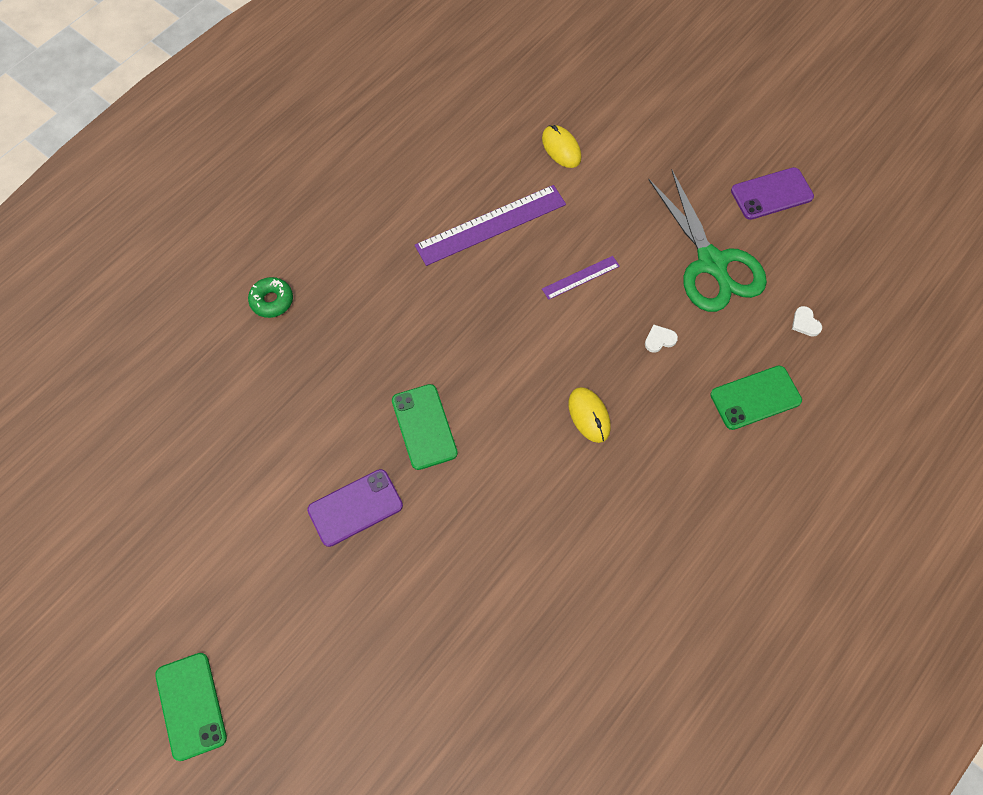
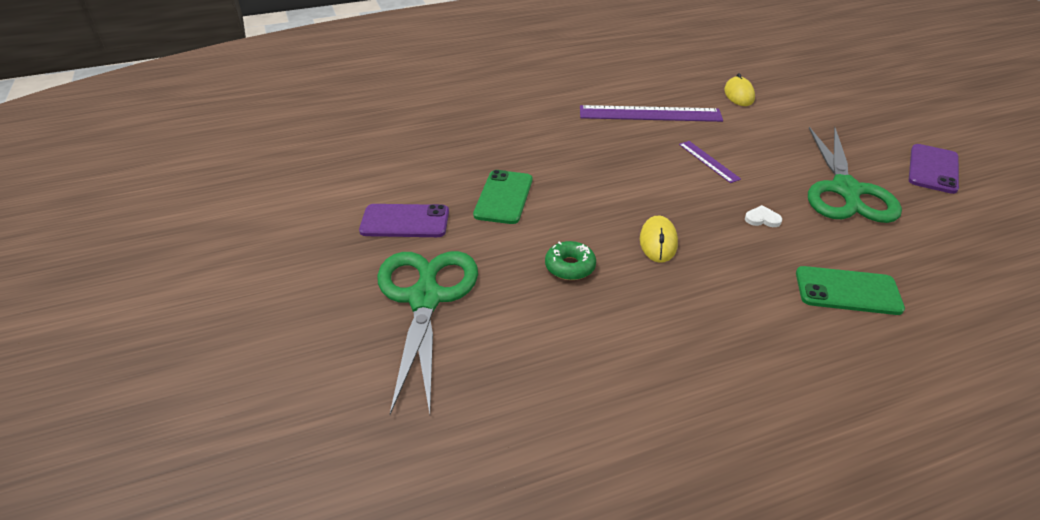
camera: 30 degrees right, 25 degrees down
(191, 706) = (159, 284): green phone -> none
(272, 301) = (450, 101): green donut -> green donut (570, 266)
(438, 589) = (425, 299): none -> green scissors
(580, 277) = (708, 161): purple ruler -> purple ruler turned 60 degrees clockwise
(771, 194) = (933, 169): purple phone -> purple phone turned 75 degrees counterclockwise
(805, 323) = (934, 259): white heart -> none

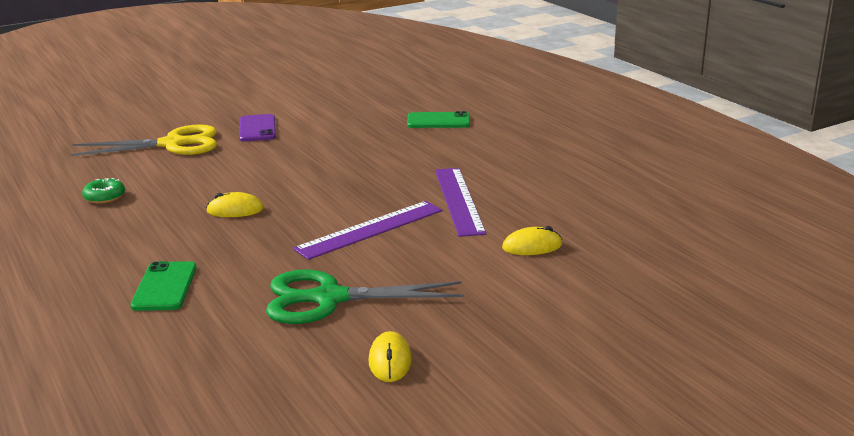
camera: 80 degrees right, 15 degrees down
(425, 299) = (172, 144): green scissors -> yellow scissors
(503, 197) = (292, 154): green phone -> green phone (438, 121)
(570, 266) = (204, 181): green donut -> green donut (104, 197)
(708, 161) = (370, 229): purple ruler -> purple ruler, size x1.96
(762, 219) = (272, 253): white heart -> none
(933, 169) = (390, 361): purple phone -> yellow mouse

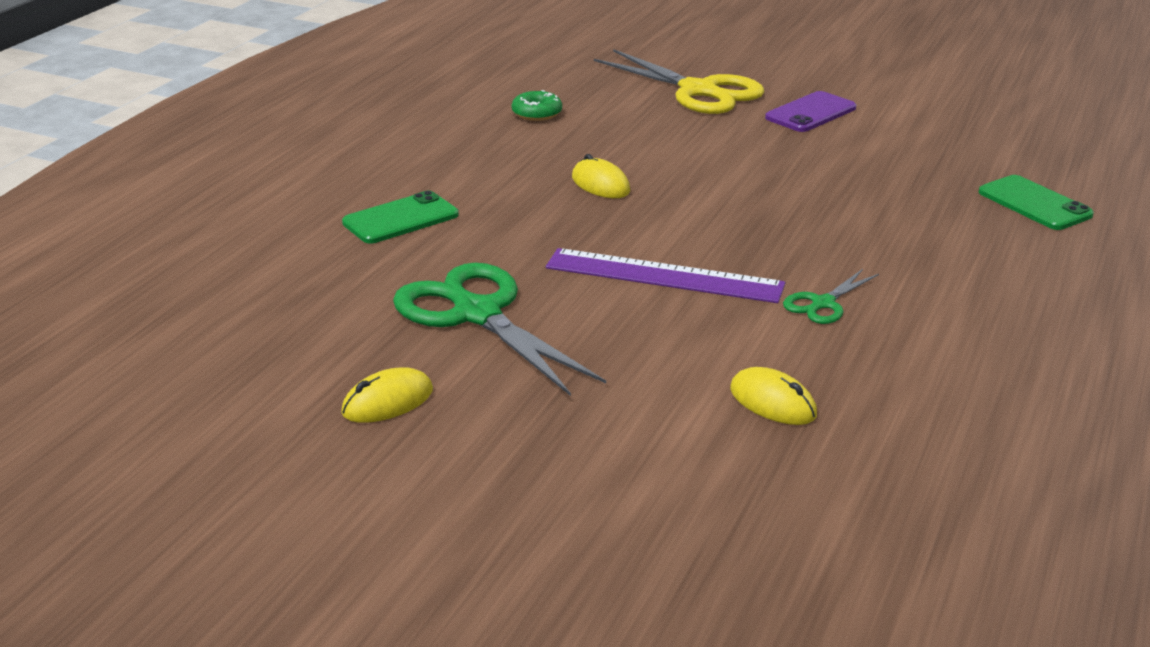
camera: 55 degrees right, 5 degrees up
(458, 200) = (823, 303): purple ruler -> green scissors

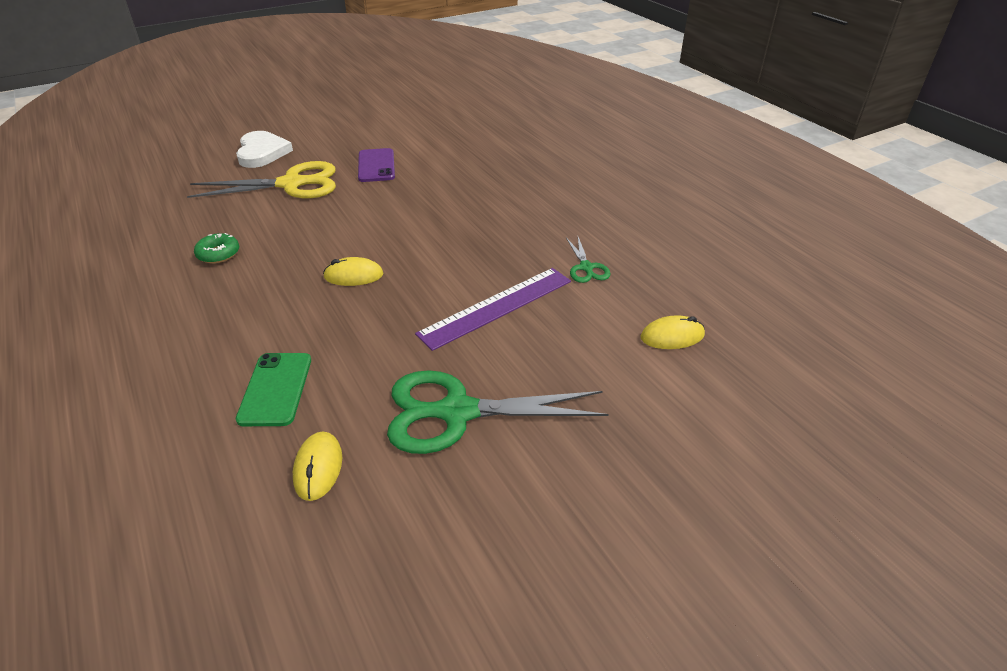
camera: 55 degrees left, 10 degrees up
(387, 402) = (531, 518): yellow mouse -> yellow mouse (318, 468)
(727, 53) = (262, 152): none -> white heart
(1034, 204) = (555, 160): green phone -> none

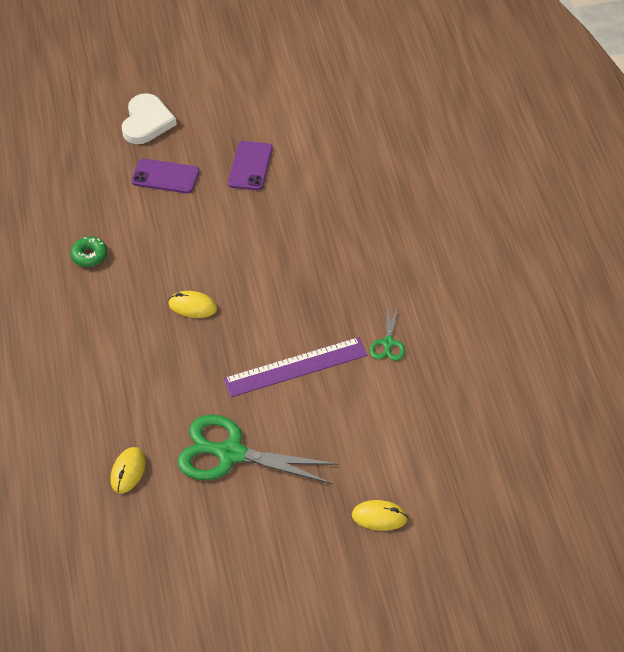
camera: 20 degrees right, 10 degrees up
(275, 389) = (112, 403): green phone -> none
(291, 184) = (165, 176): yellow scissors -> purple phone
(672, 336) = (419, 429): yellow mouse -> yellow mouse (379, 517)

